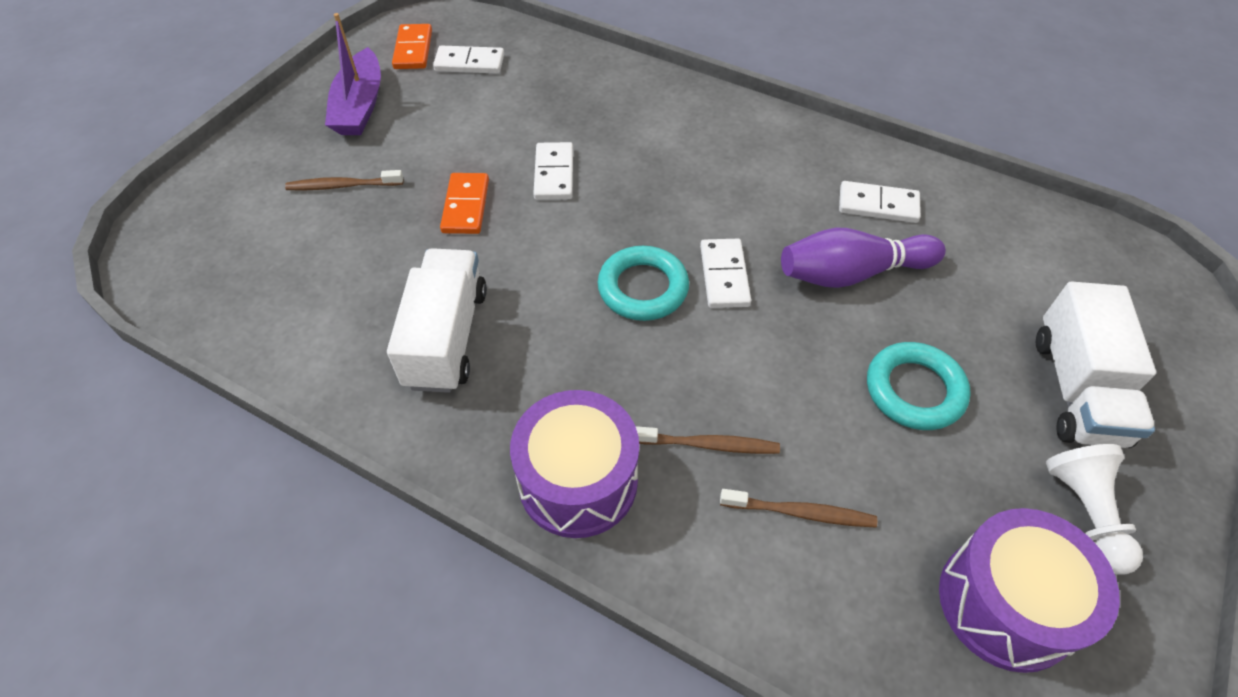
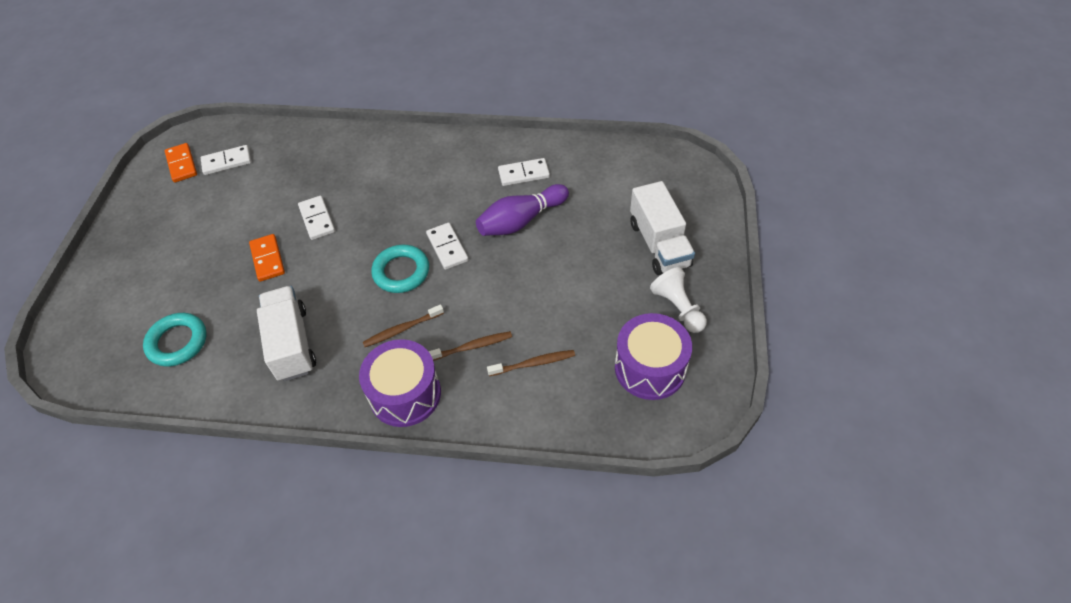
camera: 20 degrees left, 0 degrees up
(343, 186) = (177, 274): brown toothbrush -> brown toothbrush (402, 329)
(360, 106) = (162, 216): purple boat -> none
(914, 390) = (575, 275): turquoise ring -> turquoise ring (177, 342)

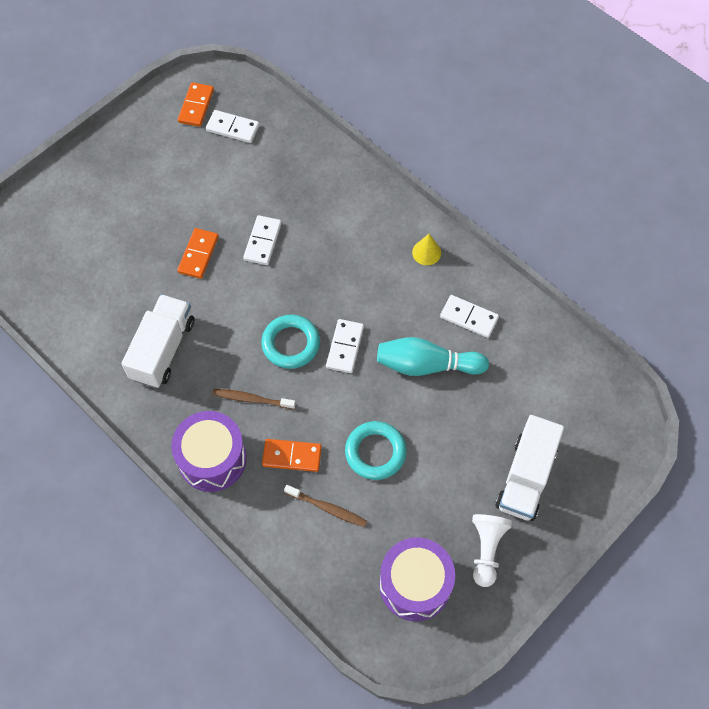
camera: 35 degrees right, 10 degrees up
(177, 342) = (85, 286): turquoise ring -> turquoise ring (375, 452)
(455, 153) = (426, 252): none -> yellow cone
(471, 347) = (292, 456): brown toothbrush -> orange domino
(521, 221) = (427, 365): purple bowling pin -> turquoise bowling pin

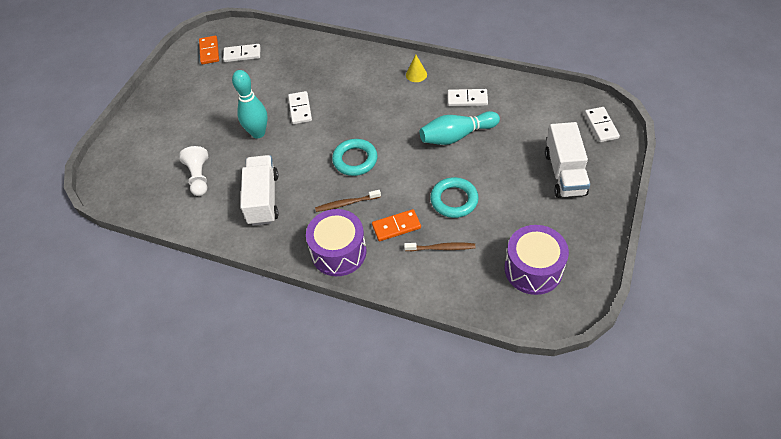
camera: 20 degrees left, 10 degrees down
(198, 254) = (258, 133): orange domino -> turquoise bowling pin
(345, 347) = (394, 147): white domino -> white domino (601, 126)
(486, 550) = (567, 226): white pawn -> white pawn (199, 177)

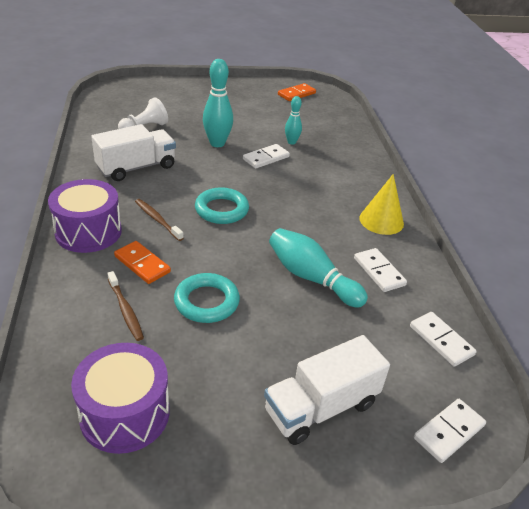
camera: 55 degrees right, 15 degrees down
(242, 54) = (308, 110): white domino -> white domino (441, 340)
(286, 84) = (291, 142): none -> turquoise bowling pin
(416, 74) = (381, 220): yellow cone -> yellow cone, size x1.60

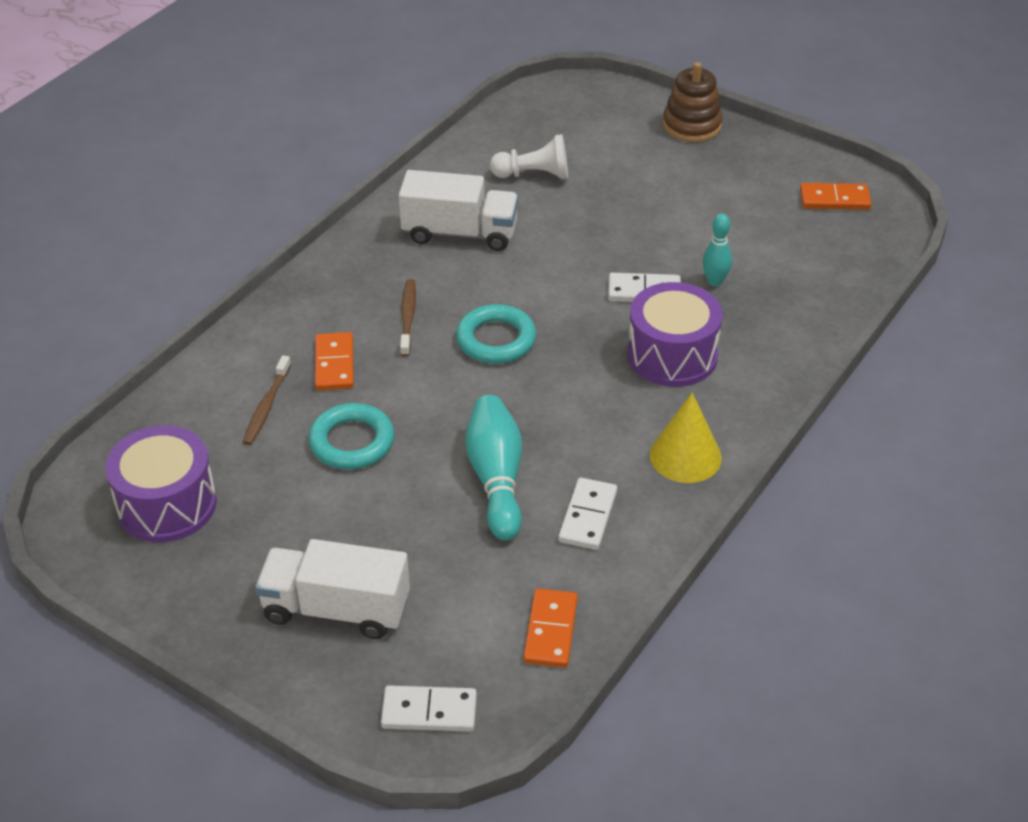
camera: 45 degrees right, 5 degrees up
(88, 232) = (321, 297): purple drum -> purple drum (672, 355)
(197, 85) = (692, 125): none -> brown stacking toy
(217, 143) = (604, 239): turquoise bowling pin -> none
(441, 340) = (551, 631): white domino -> orange domino

